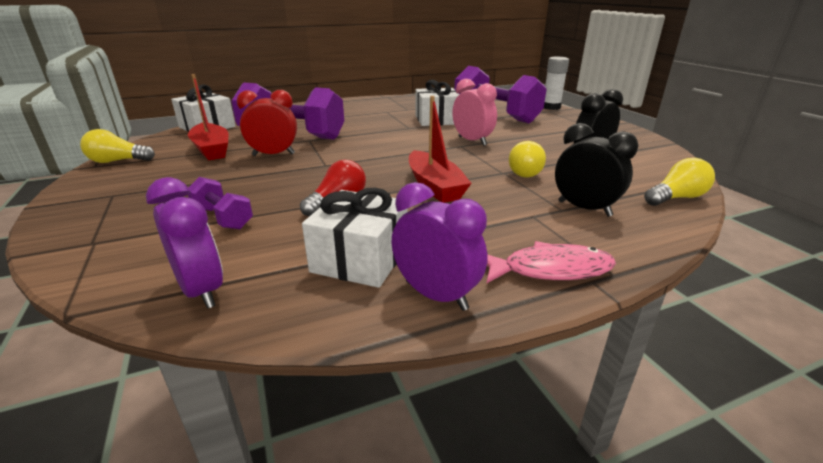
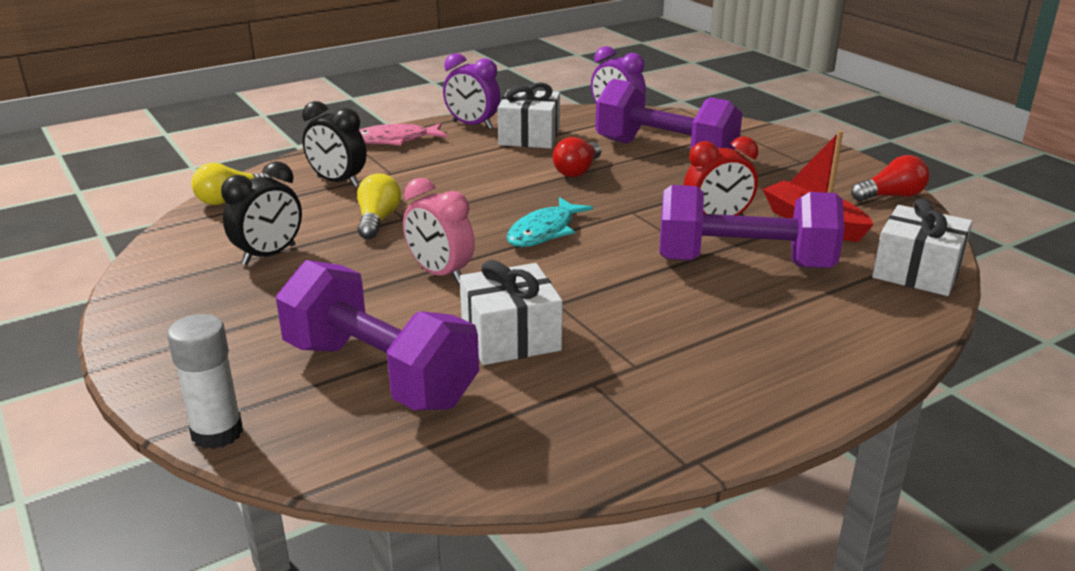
camera: 170 degrees right, 0 degrees up
(118, 161) = (891, 196): yellow light bulb -> red light bulb
(223, 218) = (665, 152): purple dumbbell -> purple dumbbell, size x2.11
(399, 157) = (544, 231): none -> turquoise fish
(434, 186) = (486, 193): red boat -> none

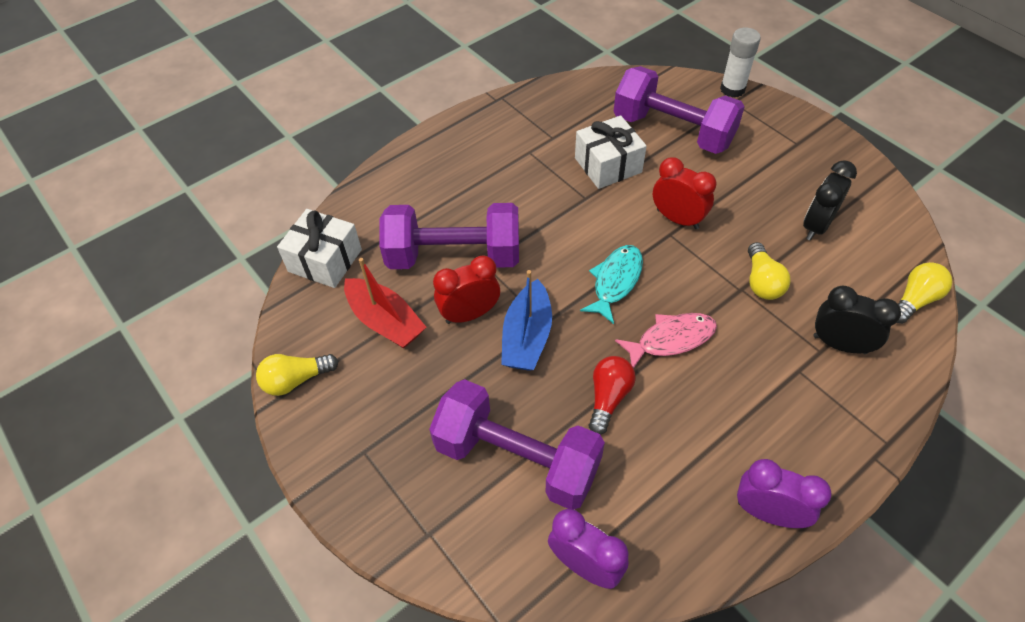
camera: 175 degrees right, 25 degrees up
(395, 140) = (839, 452): pink fish -> pink fish (671, 339)
(440, 274) = (677, 219): pink clock -> red clock
(529, 137) = (684, 484): white gift -> none
(652, 204) = (527, 337): none -> blue boat
(891, 196) = (296, 380): red light bulb -> yellow light bulb

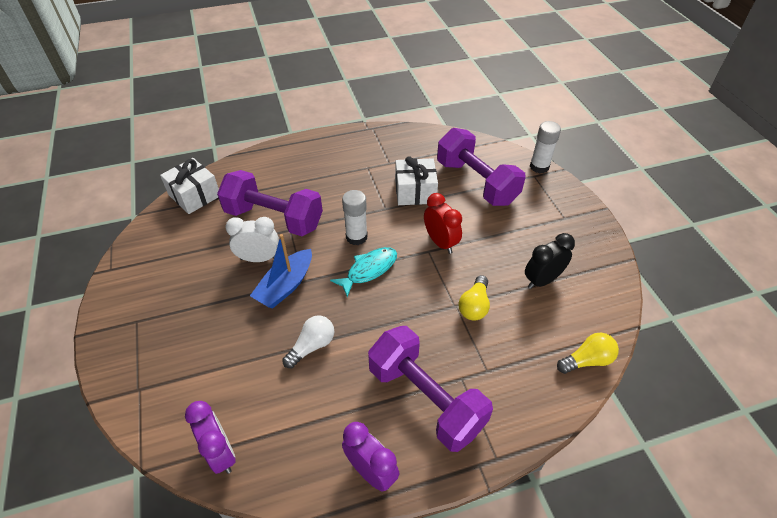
camera: 20 degrees right, 5 degrees down
(296, 380) = (128, 262): yellow light bulb -> none
(385, 321) = (204, 245): red boat -> none
(469, 314) = (259, 258): red clock -> white clock
(517, 459) = (225, 363): purple dumbbell -> purple dumbbell (426, 398)
(574, 245) = (356, 237): none -> white glue stick
(608, 398) = (312, 346): red light bulb -> white light bulb
(671, 339) = (382, 322): pink fish -> none
(839, 344) = (505, 371): black clock -> none

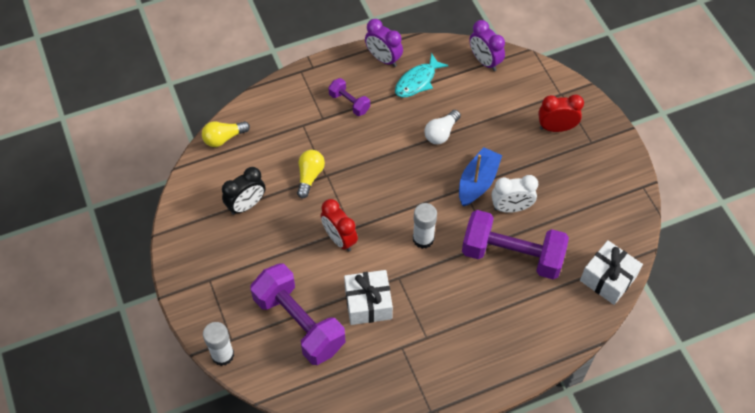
camera: 175 degrees right, 10 degrees up
(168, 342) = (556, 128): none -> red clock
(369, 270) = (405, 203): turquoise fish -> turquoise fish (417, 81)
(426, 398) = (349, 103): purple dumbbell -> purple dumbbell, size x0.47

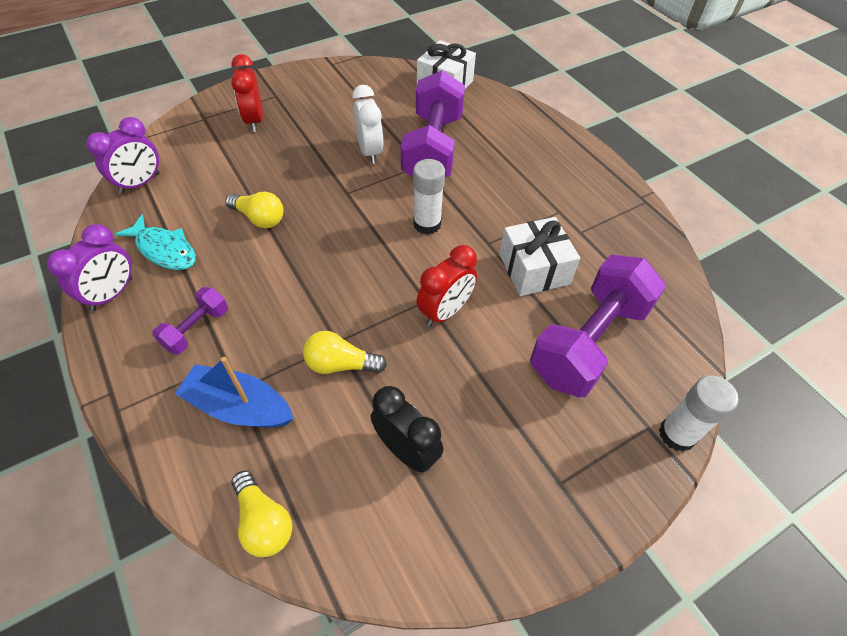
camera: 100 degrees left, 5 degrees down
(441, 133) = (259, 218): white light bulb -> yellow light bulb
(477, 182) = (336, 180): blue boat -> blue boat (239, 407)

